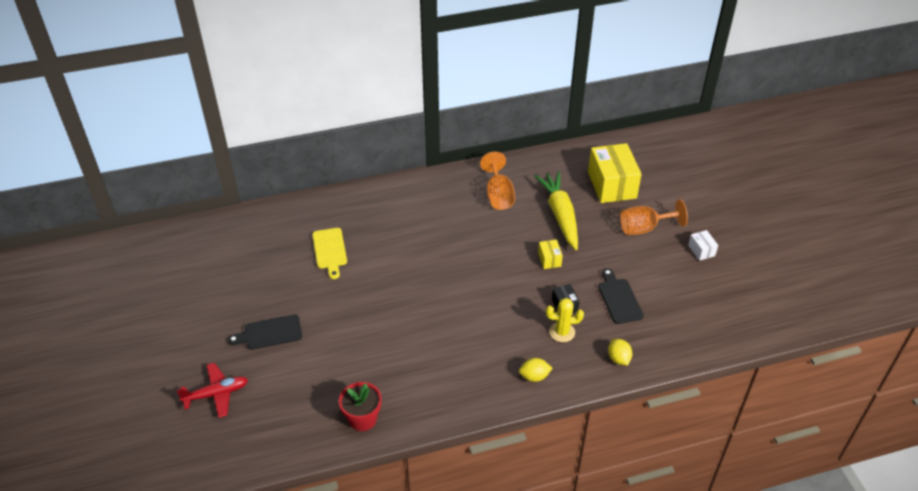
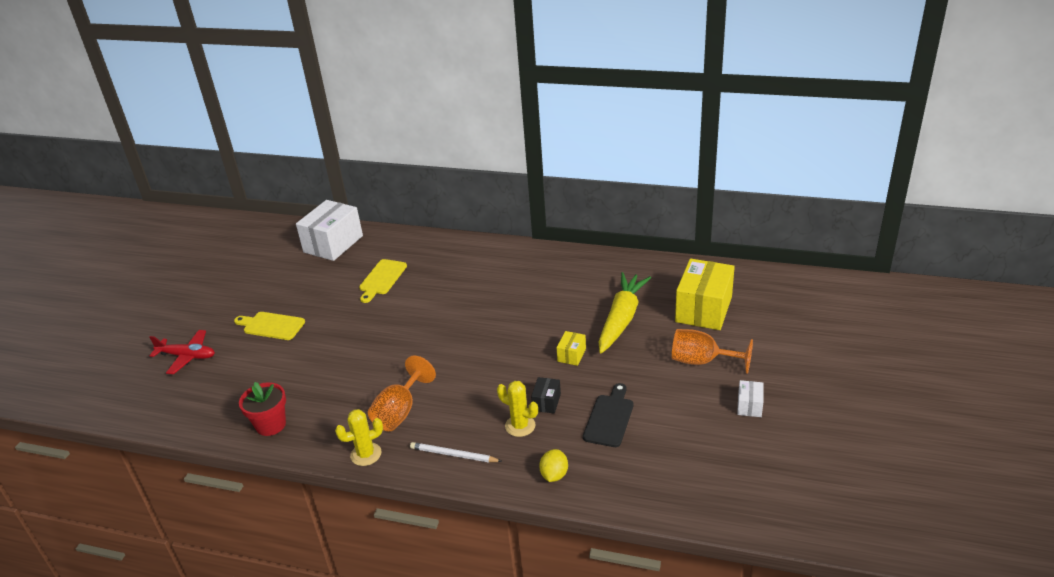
camera: 35 degrees right, 10 degrees down
(248, 232) = (333, 244): none -> white box
(270, 333) = (271, 326): black cutting board -> yellow cutting board
(467, 407) = (366, 454): none -> yellow cactus
(498, 195) = (576, 282): orange goblet -> orange goblet (399, 412)
(534, 376) = (453, 455): yellow lemon -> white pencil

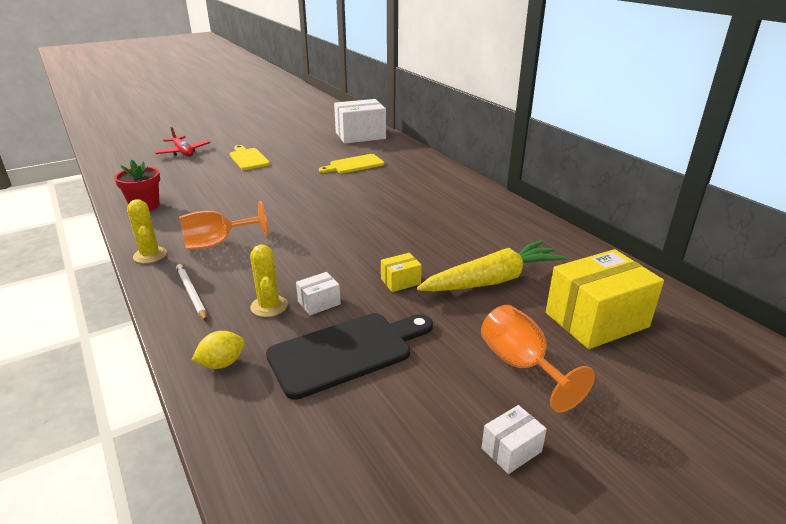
camera: 40 degrees right, 5 degrees down
(366, 454) = (150, 255): yellow cactus -> yellow cactus turned 45 degrees clockwise
(546, 402) = (319, 303): black box -> white box
(609, 418) = (346, 352): black cutting board -> black cutting board, size x1.50

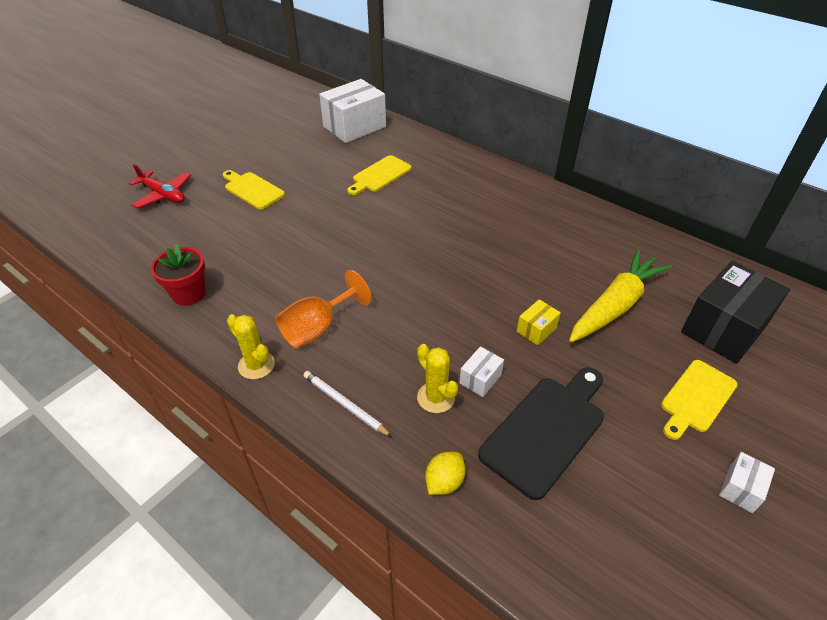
camera: 20 degrees left, 15 degrees up
(521, 365) = (696, 398): orange goblet -> yellow cutting board
(596, 320) = (724, 328): yellow box -> black box

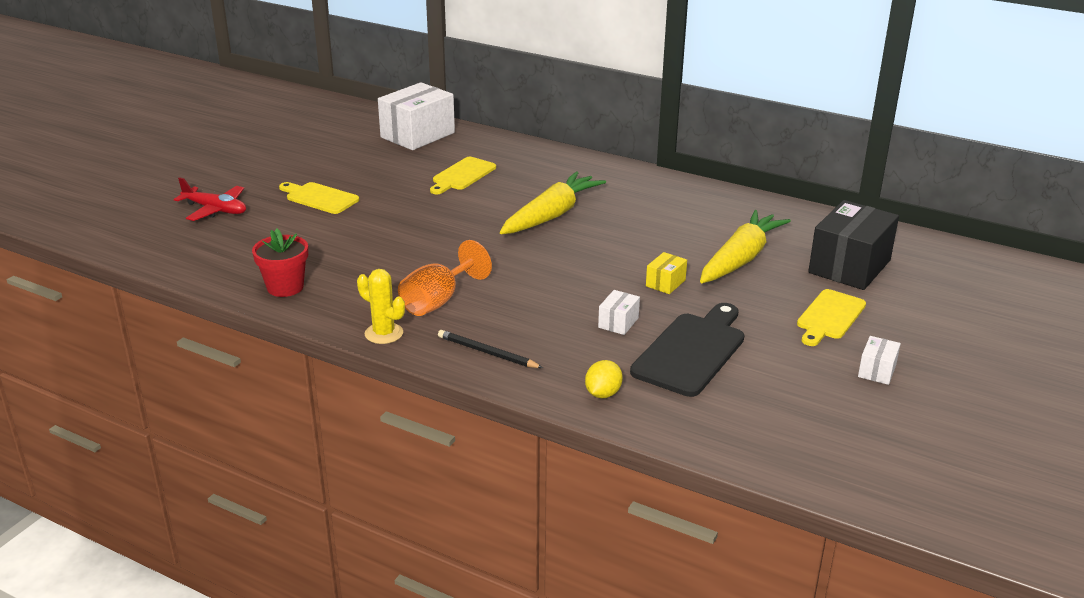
camera: 10 degrees left, 15 degrees down
(344, 404) = (487, 352): white pencil -> black pencil
(436, 397) = (577, 339): yellow cactus -> none
(447, 230) = (551, 215): none -> yellow carrot

